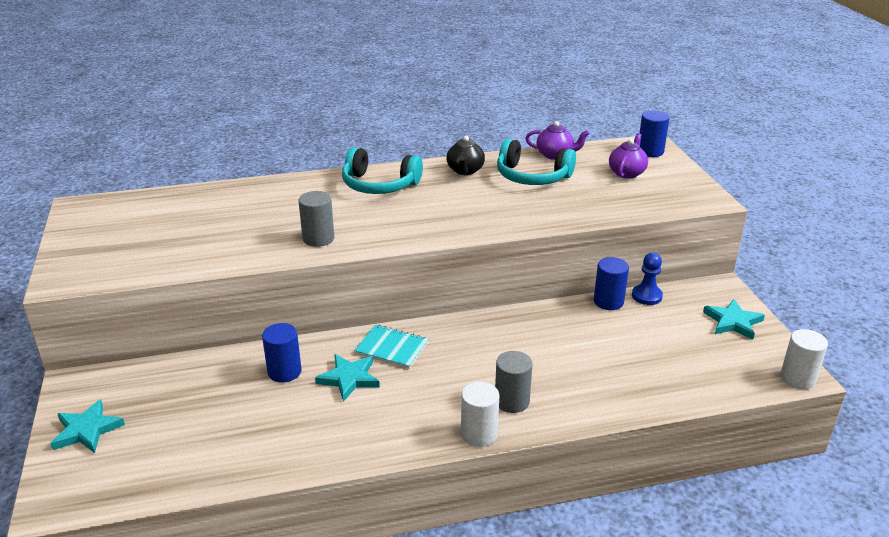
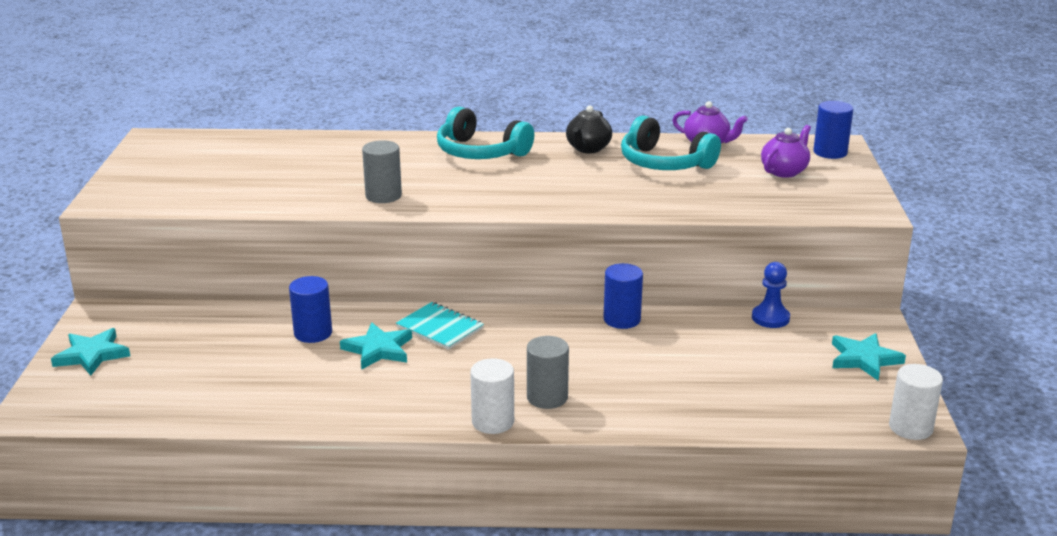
camera: 15 degrees right, 5 degrees down
(608, 301) = (719, 317): blue cylinder -> blue cylinder (622, 319)

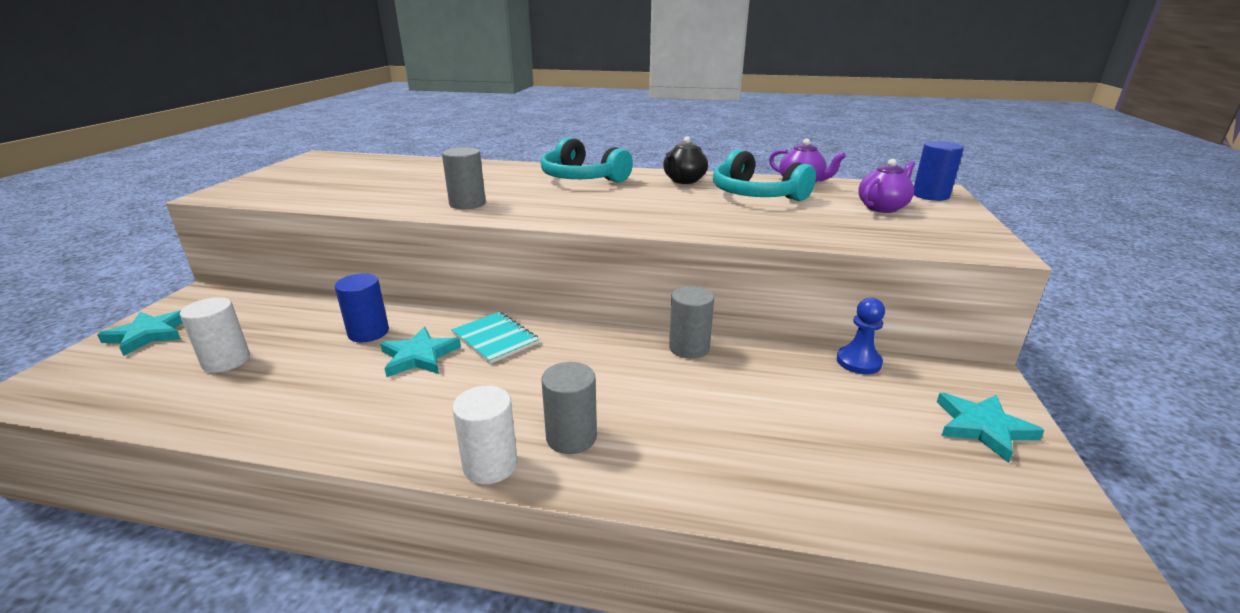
camera: 10 degrees right, 0 degrees up
(622, 319) = (689, 348): blue cylinder -> grey cylinder
(910, 427) = (1078, 553): white cylinder -> white cylinder (226, 361)

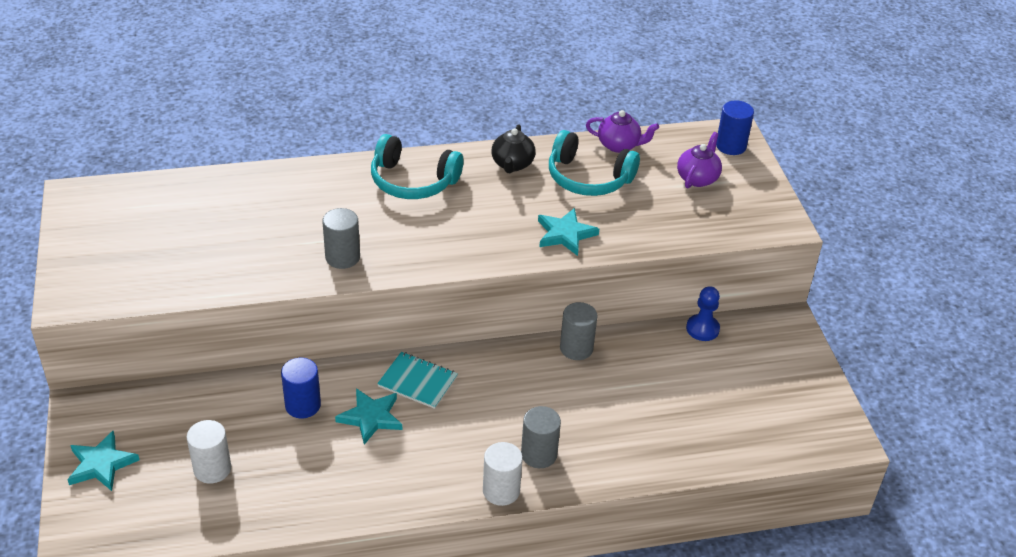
camera: 25 degrees left, 15 degrees up
(982, 427) = (790, 368): turquoise star -> turquoise star (565, 234)

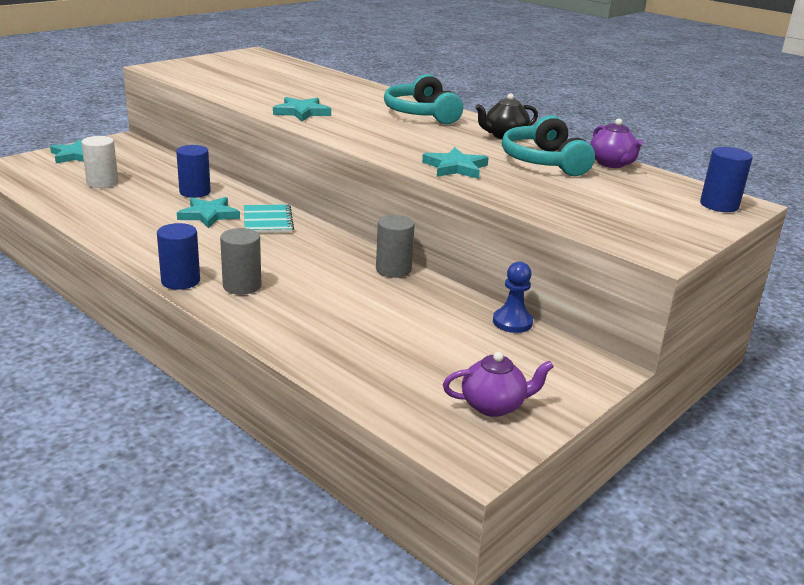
camera: 55 degrees right, 15 degrees down
(342, 257) = (302, 112): grey cylinder -> turquoise star
(501, 491) = (180, 281): white cylinder -> blue cylinder
(697, 178) = (639, 200): purple teapot -> purple teapot (493, 405)

